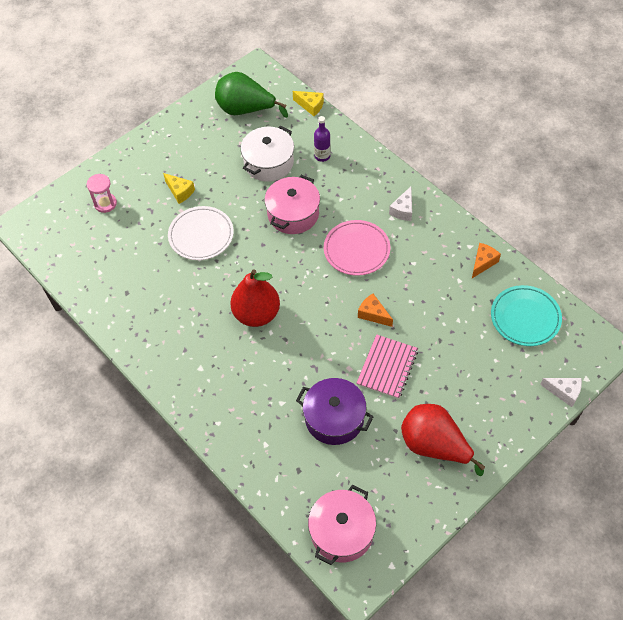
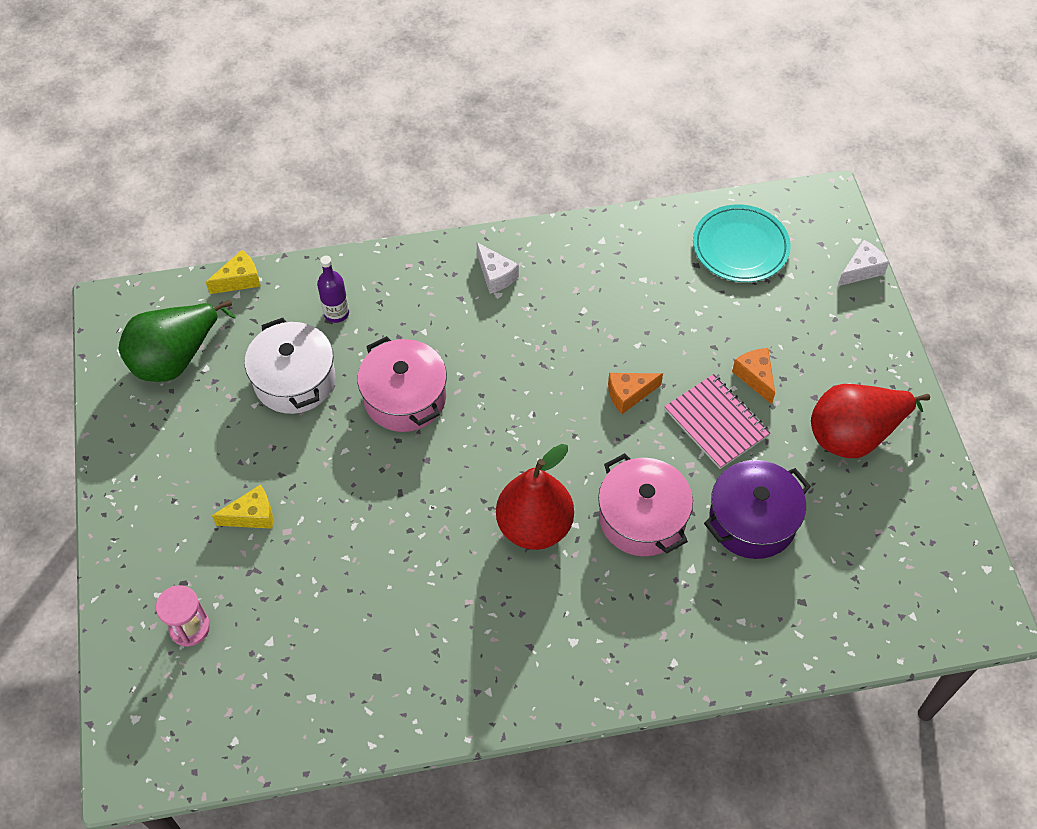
camera: 60 degrees left, 0 degrees up
(201, 235) = (352, 527): white plate -> none
(342, 532) = (914, 598): pink pot -> pink pot (642, 518)
(356, 250) = (518, 358): pink plate -> none
(483, 263) = (635, 242): orange cheese -> orange cheese (755, 377)

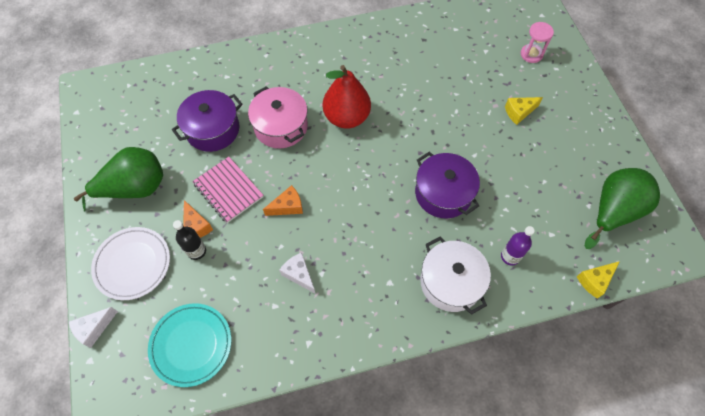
camera: 175 degrees right, 5 degrees up
(294, 380) = (523, 201): white pot -> white pot (451, 282)
(405, 398) = (443, 193): pink pot -> purple pot
(495, 275) = (393, 300): white cheese -> white cheese (299, 274)
(750, 346) = (196, 251): none -> black bottle
(832, 336) = (133, 264): none -> white plate
(854, 435) = (135, 188): red pear -> green pear

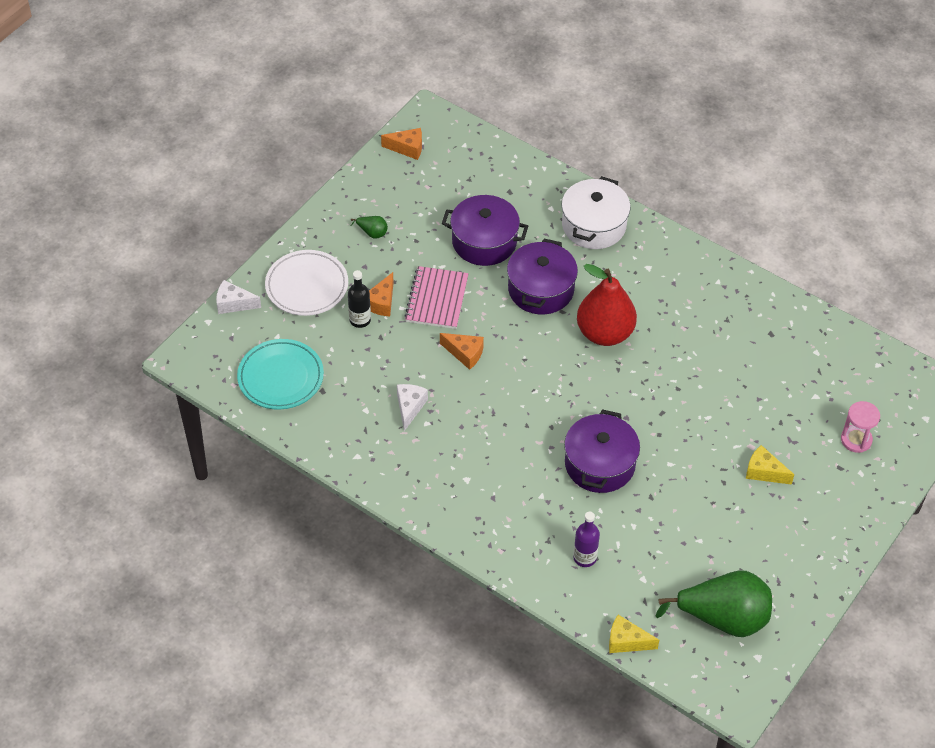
camera: 50 degrees right, 10 degrees down
(93, 117) = (407, 148): none -> orange cheese
(135, 188) = (372, 233): green pear -> green pear, size x0.40
(281, 126) = (541, 289): pink pot -> purple pot
(451, 282) = (512, 525): white pot -> white pot (594, 225)

